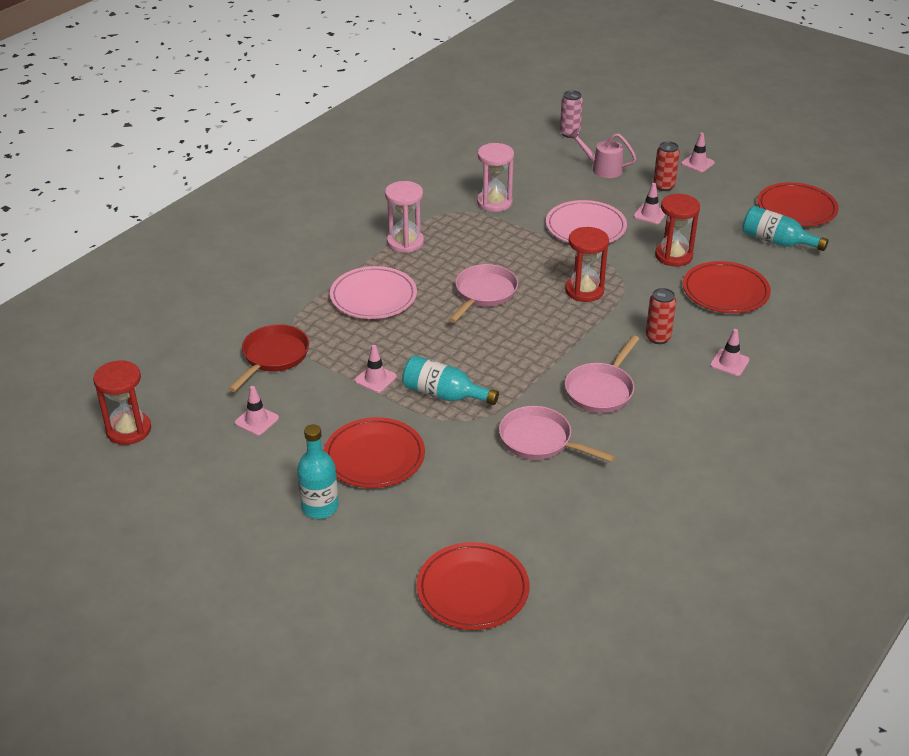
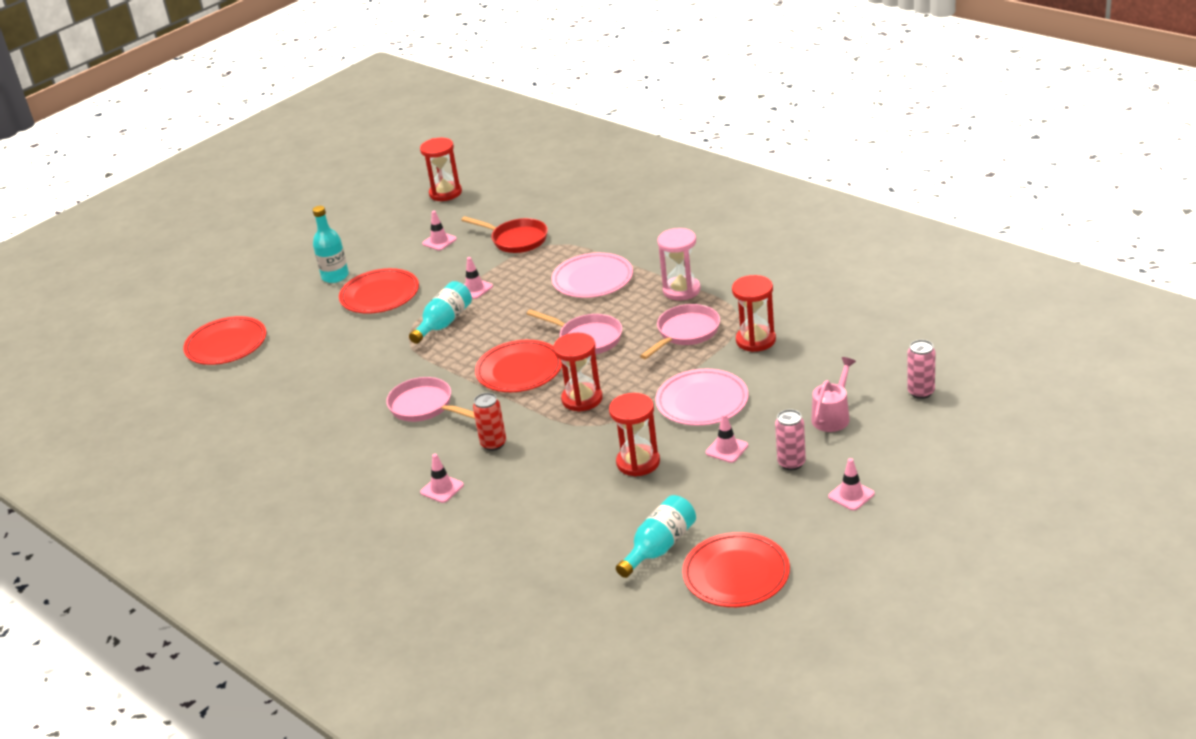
camera: 100 degrees right, 5 degrees down
(494, 202) = (755, 340): pink hourglass -> red hourglass
(540, 441) = (369, 373): pink pan -> pink pan (686, 333)
(664, 186) = (791, 463): red can -> pink can
(725, 291) = (564, 496): red plate -> red plate (519, 370)

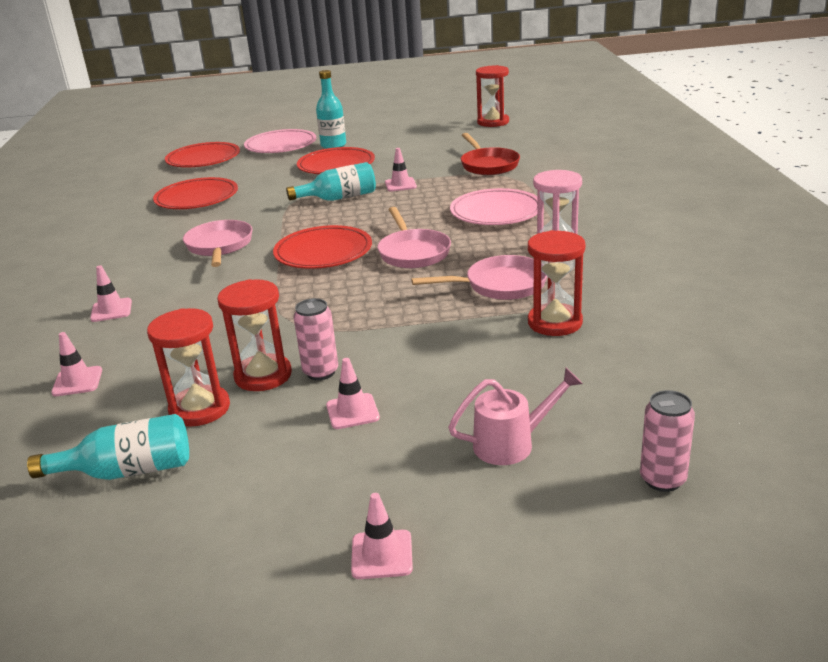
camera: 40 degrees right, 5 degrees down
(439, 241) = (434, 148): pink traffic cone -> pink traffic cone (77, 381)
(493, 444) = (204, 296): red can -> none
(582, 399) = (323, 296): red hourglass -> red hourglass (200, 409)
(702, 401) = (410, 352): pink plate -> pink plate (281, 145)
(736, 574) = (123, 558): red plate -> red plate (197, 198)
(791, 463) = (385, 468): pink can -> pink can (321, 372)

